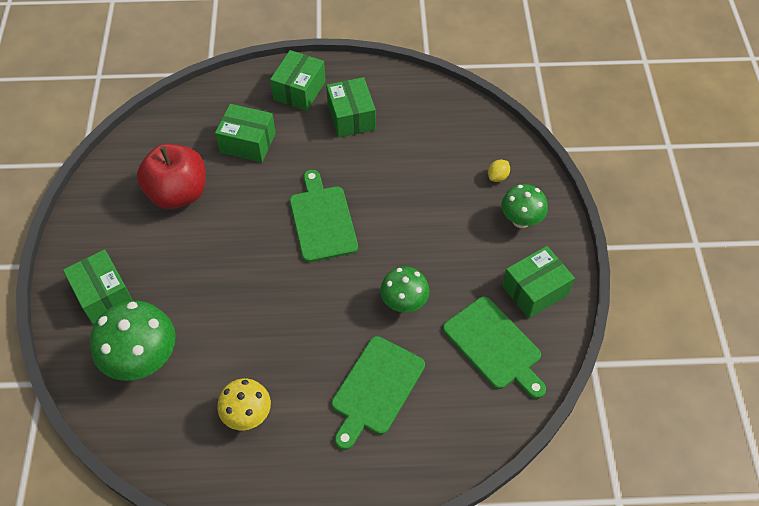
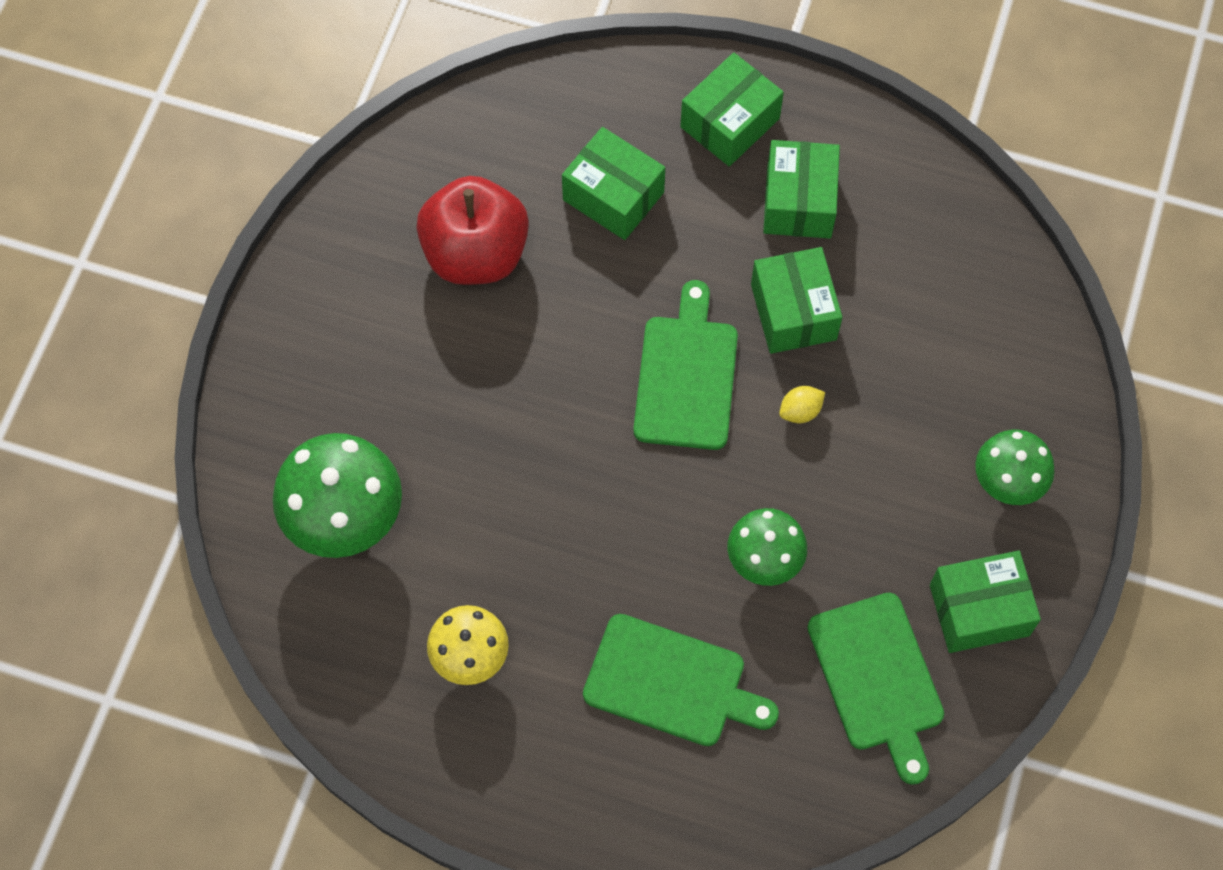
camera: 20 degrees right, 10 degrees up
(103, 295) = (315, 392): green box -> green box (793, 312)
(376, 389) = (671, 683): green cutting board -> green cutting board turned 120 degrees counterclockwise
(497, 177) = (1001, 392): yellow lemon -> yellow lemon (800, 411)

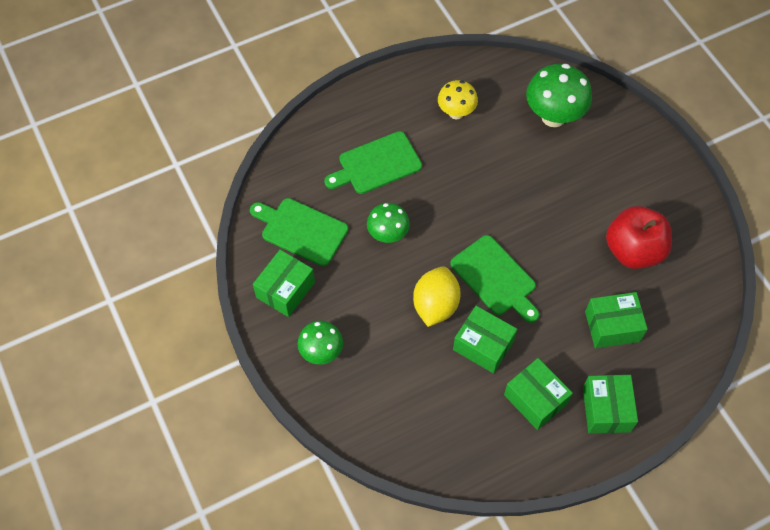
camera: 135 degrees right, 5 degrees down
(800, 411) = (435, 305): yellow lemon -> yellow lemon, size x2.22

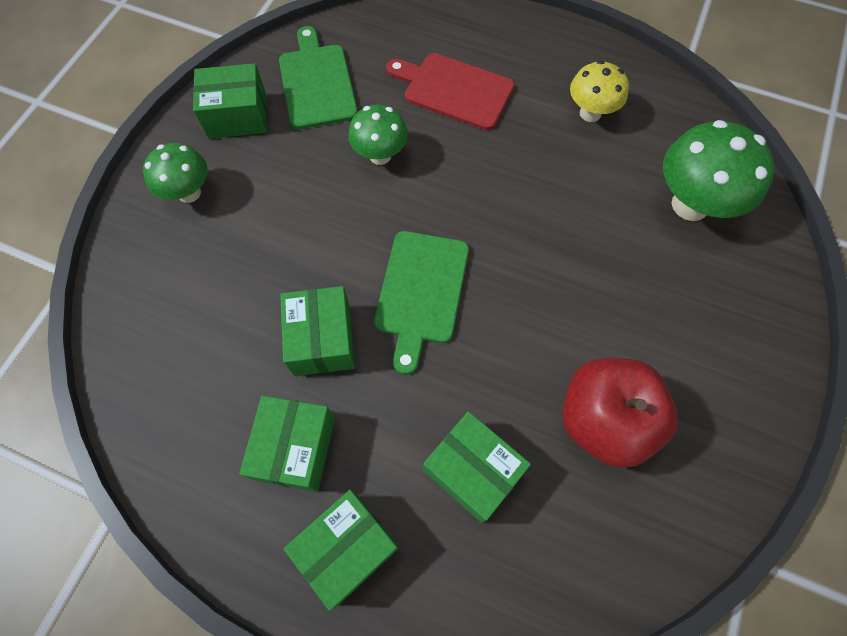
camera: 50 degrees right, 5 degrees up
(376, 164) = (454, 90): green cutting board -> red cutting board
(435, 305) = (333, 257): yellow lemon -> none

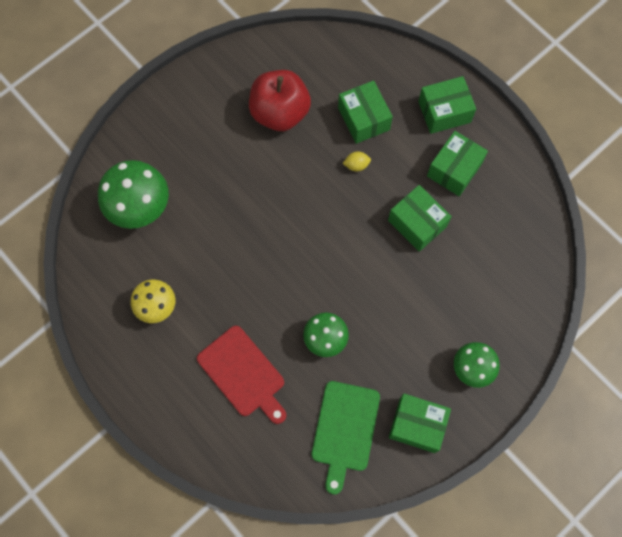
camera: 155 degrees left, 5 degrees up
(322, 340) = (417, 223): green box -> green box turned 60 degrees counterclockwise
(421, 292) = (344, 227): green cutting board -> none
(447, 387) = (356, 165): none -> yellow lemon

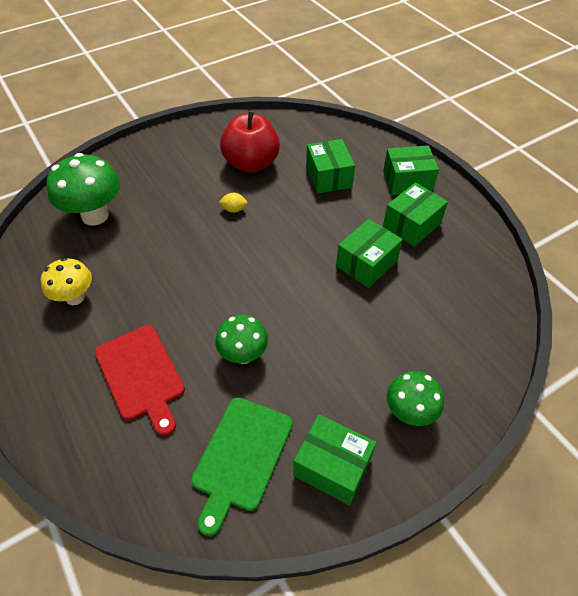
camera: 10 degrees right, 20 degrees down
(356, 165) = (314, 209): yellow lemon -> yellow lemon (234, 209)
(417, 223) = (366, 263): green box -> green box turned 75 degrees clockwise

